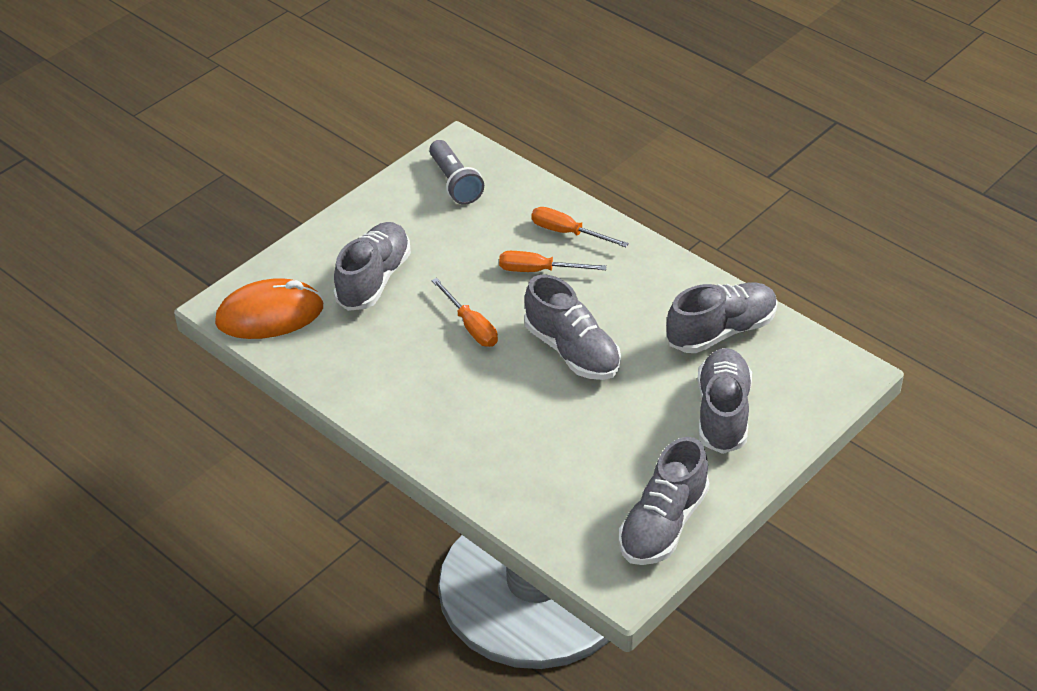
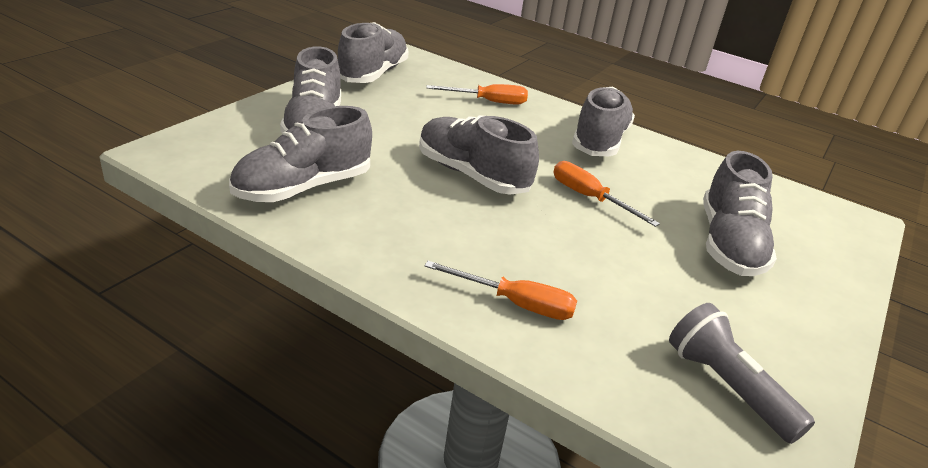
camera: 165 degrees right, 10 degrees down
(270, 315) = (804, 211): orange mouse -> none
(420, 406) = (599, 141): none -> grey shoe
(539, 270) = (537, 253): orange screwdriver -> orange screwdriver (488, 102)

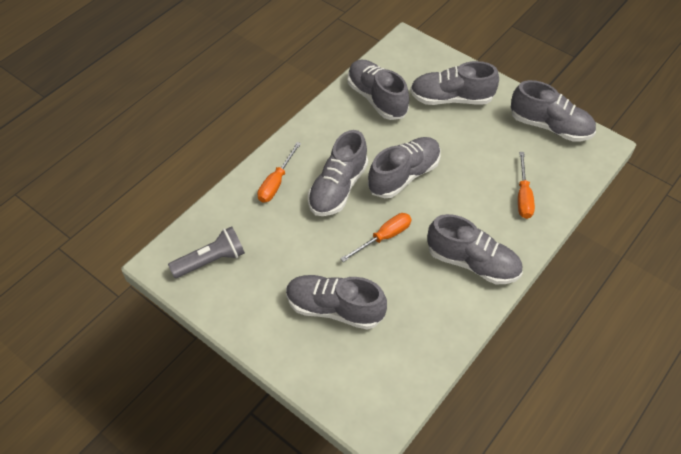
camera: 100 degrees right, 20 degrees up
(510, 234) = (338, 188): none -> grey shoe

